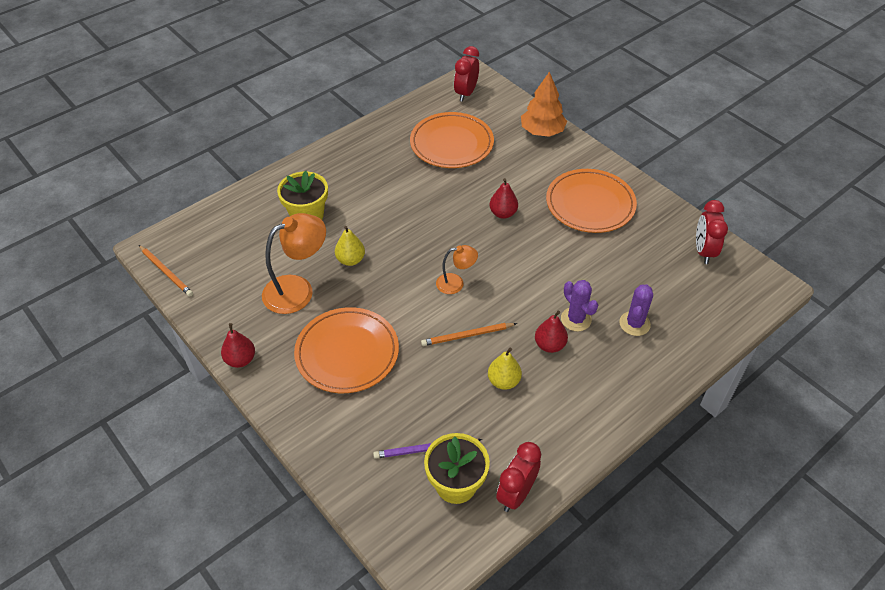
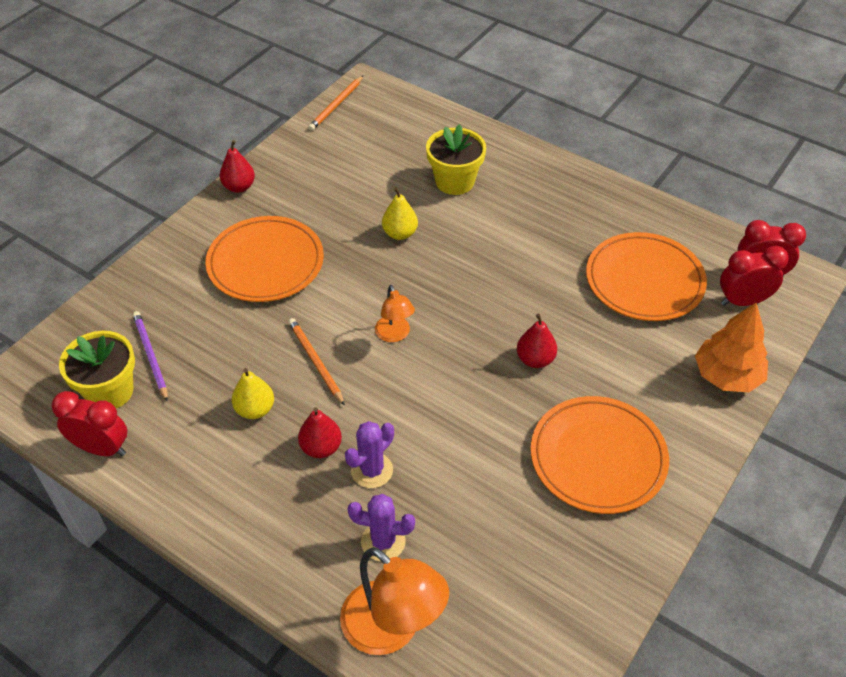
camera: 75 degrees right, 0 degrees up
(298, 290) = (342, 203): orange lamp -> orange lamp (392, 629)
(703, 251) = (559, 624): red clock -> red clock (742, 301)

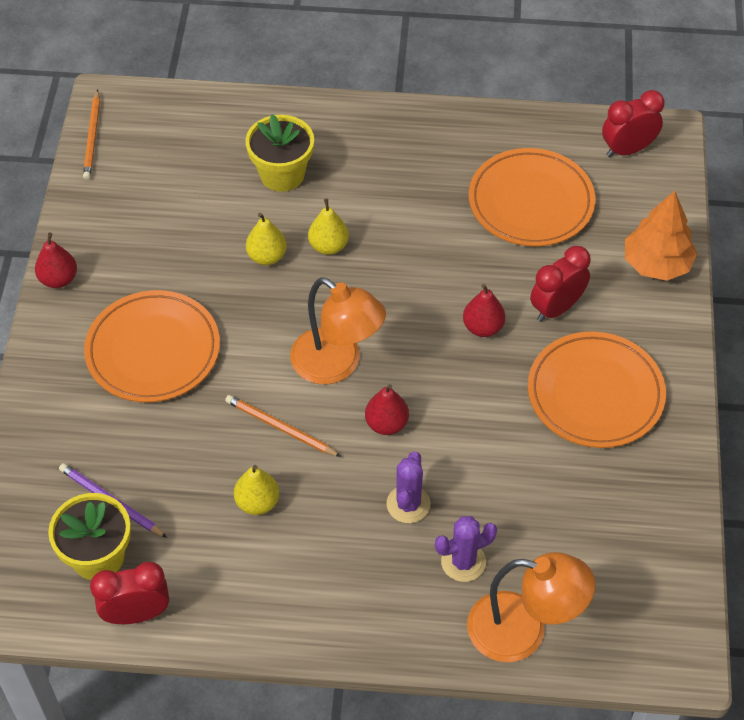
camera: 30 degrees left, 5 degrees up
(321, 447) = (347, 507): red pear -> red pear (386, 424)
(394, 335) = (337, 365): orange lamp -> orange lamp, size x1.81
(453, 246) = (328, 246): none -> yellow pear
(742, 301) = (628, 183): red clock -> red clock (556, 308)

